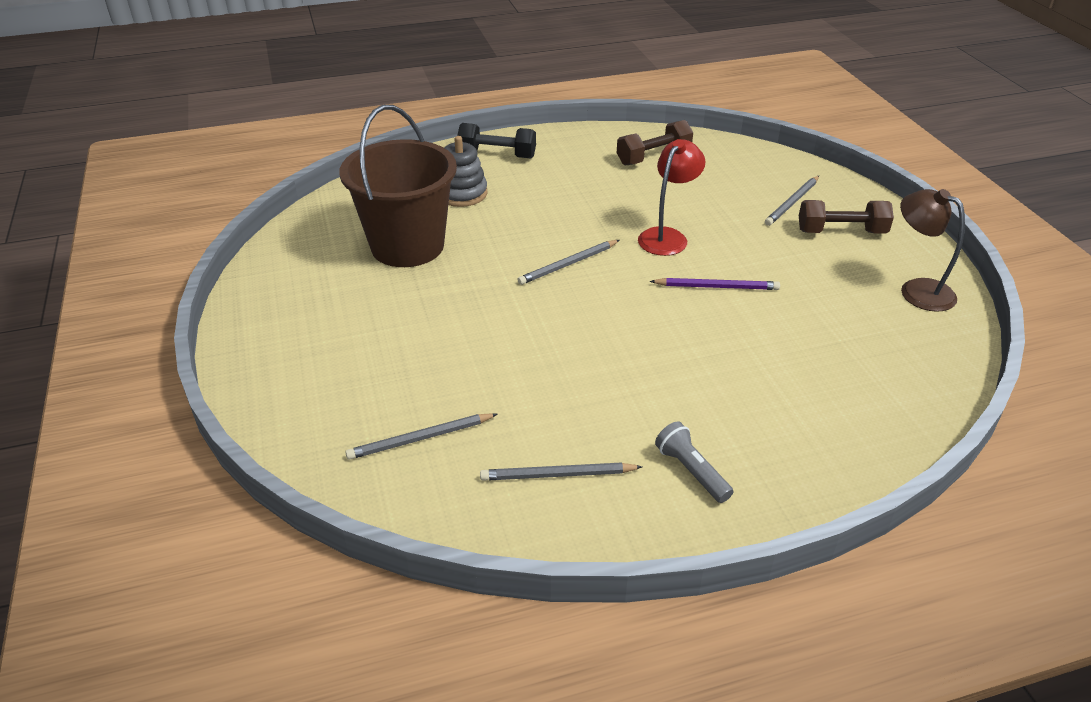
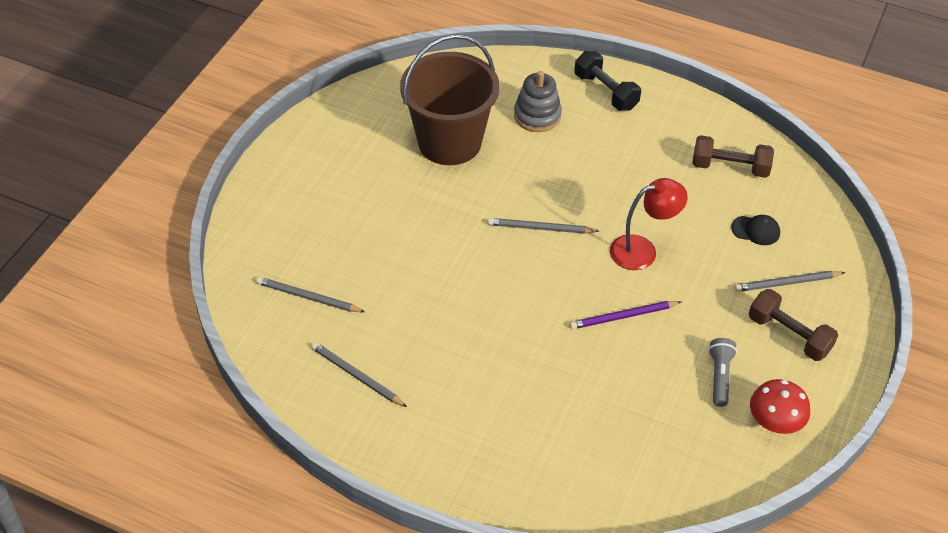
camera: 40 degrees right, 10 degrees up
(691, 471) = (434, 431): grey flashlight -> grey flashlight (719, 377)
(717, 287) = (623, 316): purple pencil -> purple pencil turned 120 degrees clockwise
(725, 183) = (756, 230): none -> black cap
(917, 290) = (774, 422): brown lamp -> red mushroom

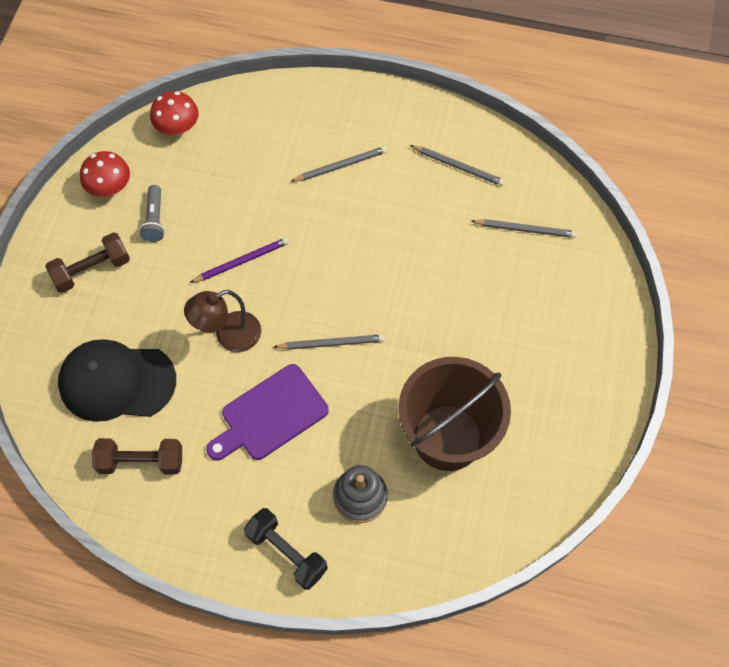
camera: 170 degrees right, 15 degrees up
(608, 182) = (270, 415): none -> purple cutting board
(642, 250) = (229, 336): red lamp -> brown lamp
(691, 484) = (177, 127): none -> red mushroom
(756, 230) = (116, 381): black cap -> black cap, size x2.38
(787, 283) = (89, 325): grey pencil -> grey pencil (341, 166)
(789, 335) = (92, 270): brown dumbbell -> brown dumbbell turned 60 degrees counterclockwise

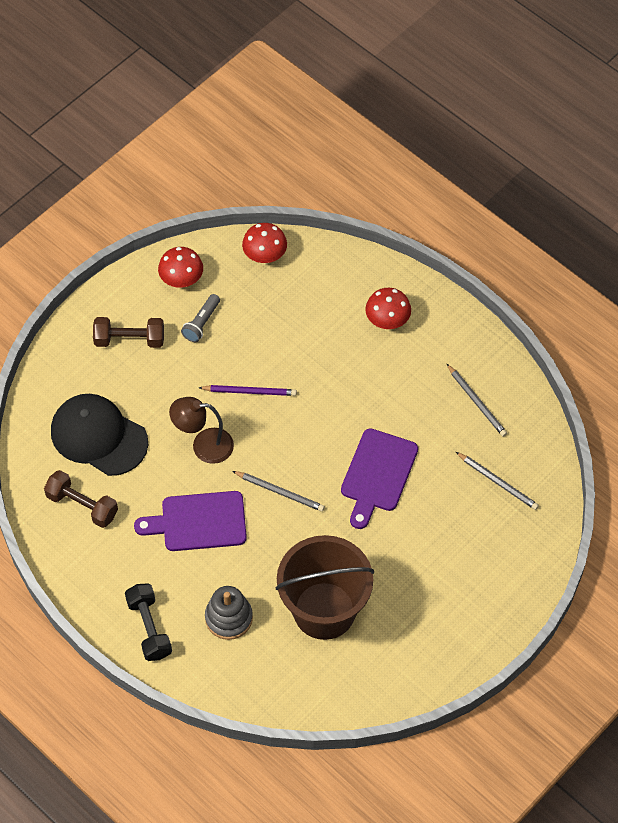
camera: 30 degrees right, 5 degrees down
(330, 132) = (387, 320): none -> red mushroom
(341, 166) = (378, 353): grey pencil -> none
(413, 278) = (378, 474): none -> purple cutting board

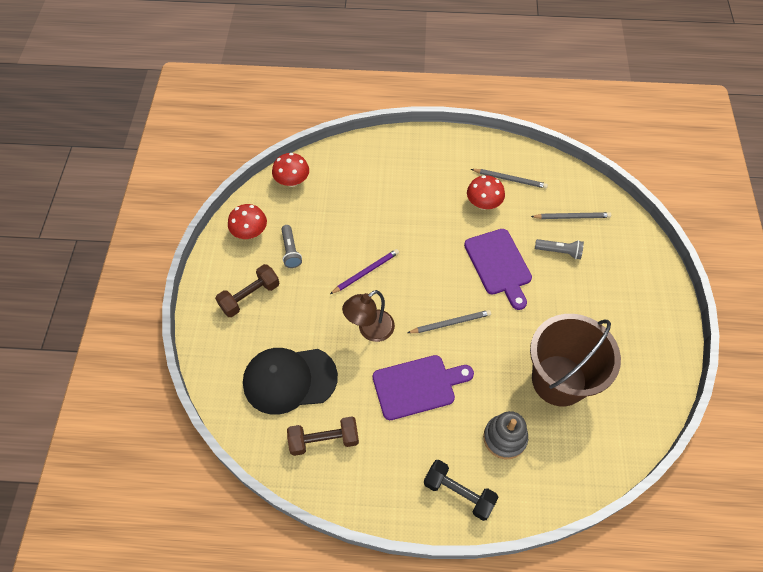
camera: 40 degrees left, 0 degrees up
(198, 522) = (417, 386): purple cutting board -> purple cutting board turned 150 degrees counterclockwise
(387, 320) = (408, 168): red mushroom -> red mushroom (483, 203)
(448, 505) = (559, 252): none -> grey flashlight

